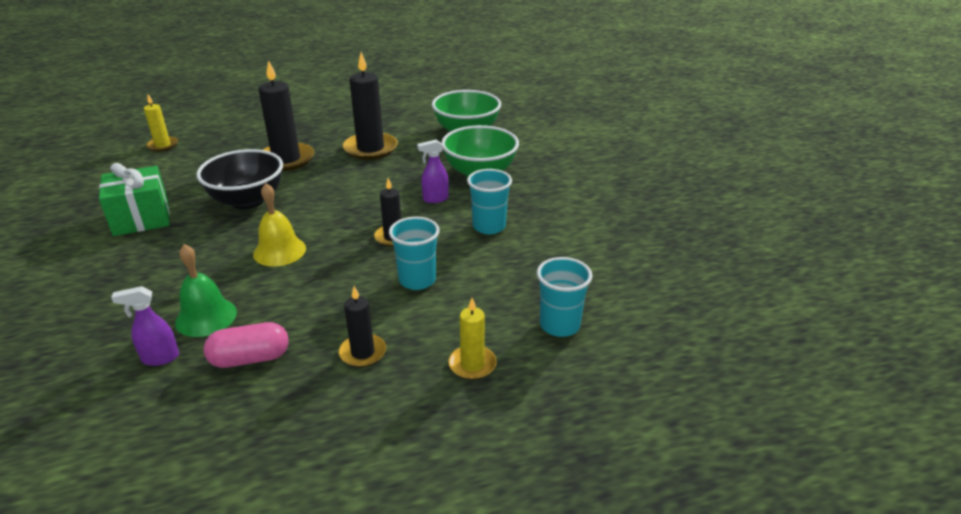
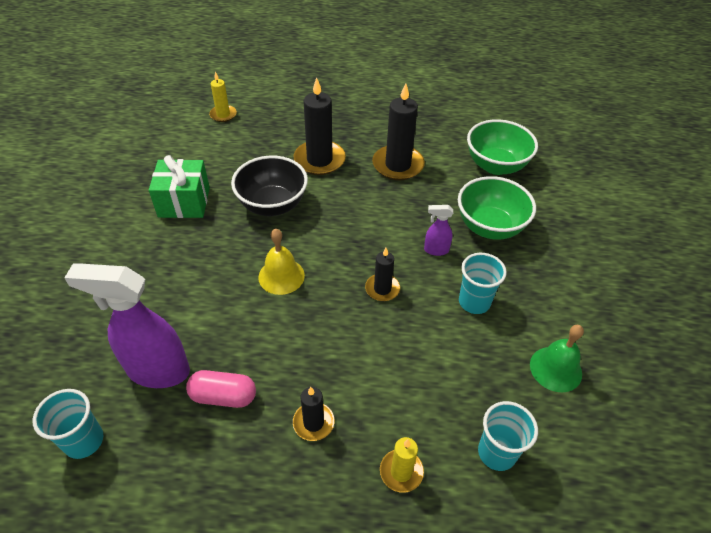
camera: 20 degrees right, 15 degrees up
(160, 358) = (157, 371): purple spray bottle -> purple spray bottle, size x2.17
(206, 317) = (203, 336): green bell -> green bell (555, 369)
(417, 280) = (386, 350): turquoise cup -> turquoise cup (84, 441)

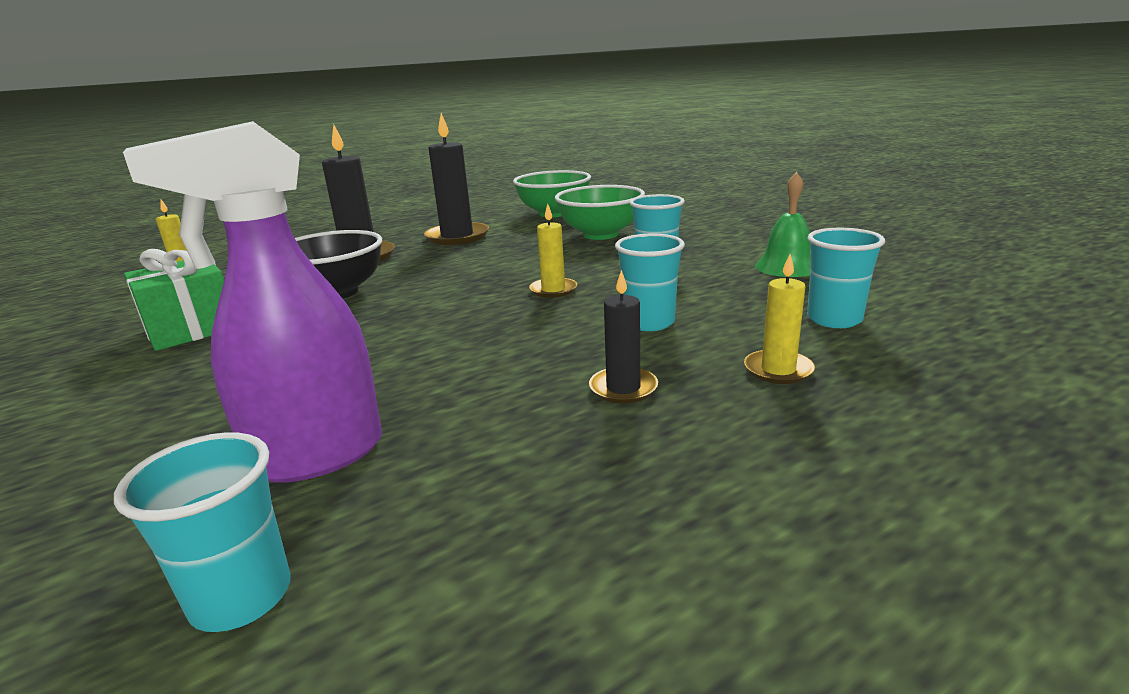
camera: 35 degrees left, 25 degrees down
(223, 396) = (465, 427): pink capsule -> none
(281, 276) = (416, 323): yellow bell -> none
(382, 289) = (553, 290): black candle -> yellow candle
(392, 370) = (649, 322): none -> turquoise cup
(436, 250) = (571, 257): purple spray bottle -> none

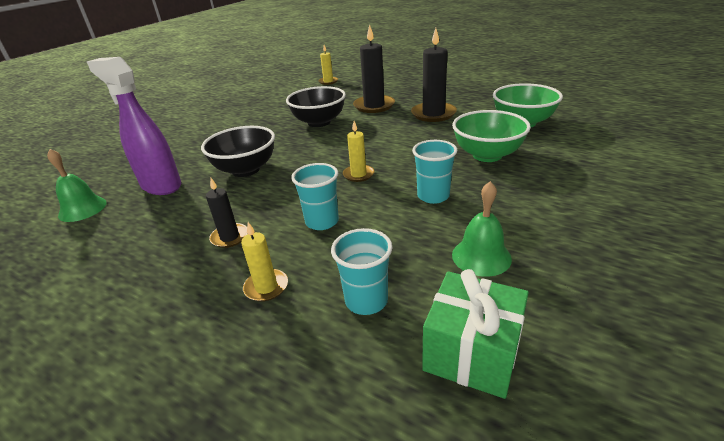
camera: 65 degrees right, 10 degrees up
(191, 329) = (263, 114): green gift -> green gift (472, 352)
(241, 597) = (82, 209): turquoise cup -> green bell
(404, 361) = (246, 170): none -> black bowl

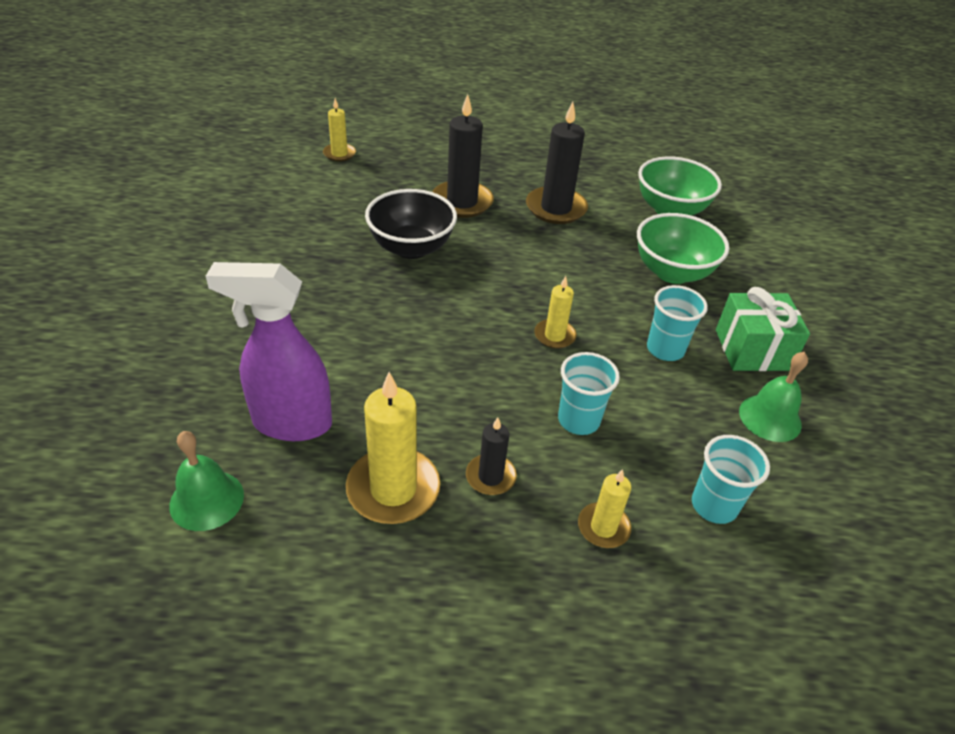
camera: 35 degrees left, 10 degrees up
(169, 228) = (393, 489): none -> yellow candle
(246, 170) = (393, 362): black bowl -> none
(472, 352) = (838, 524): green gift -> green gift (752, 349)

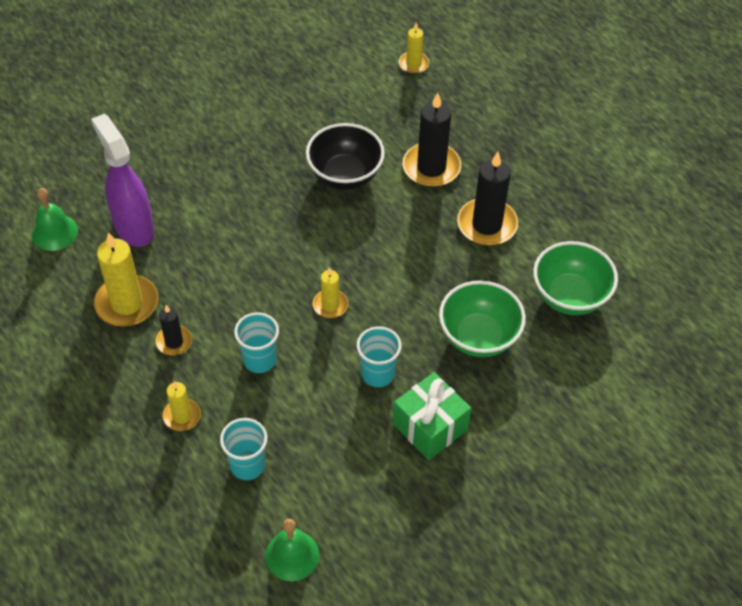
camera: 55 degrees right, 10 degrees up
(770, 418) = (361, 466): green bell -> green bell (292, 555)

